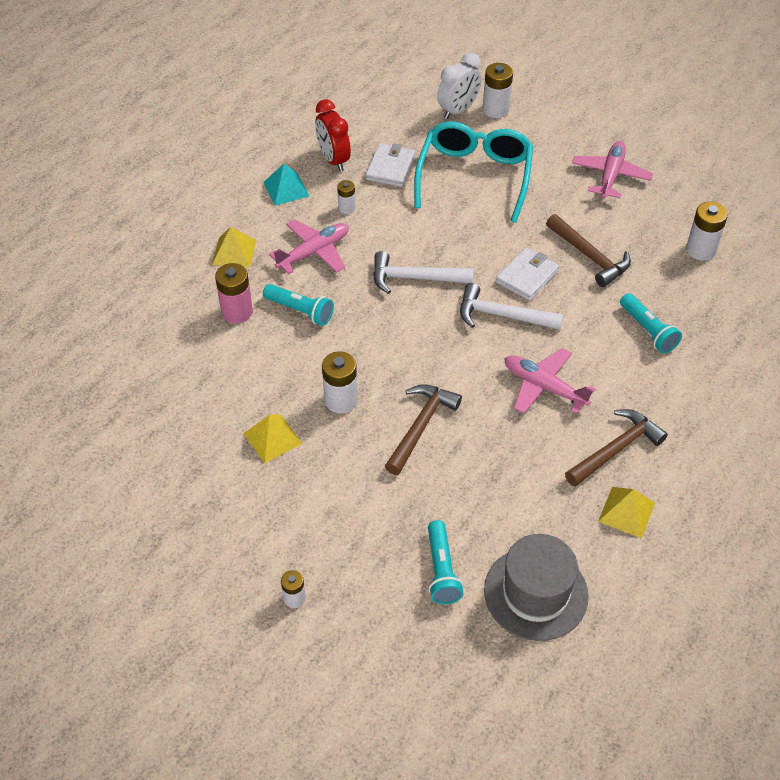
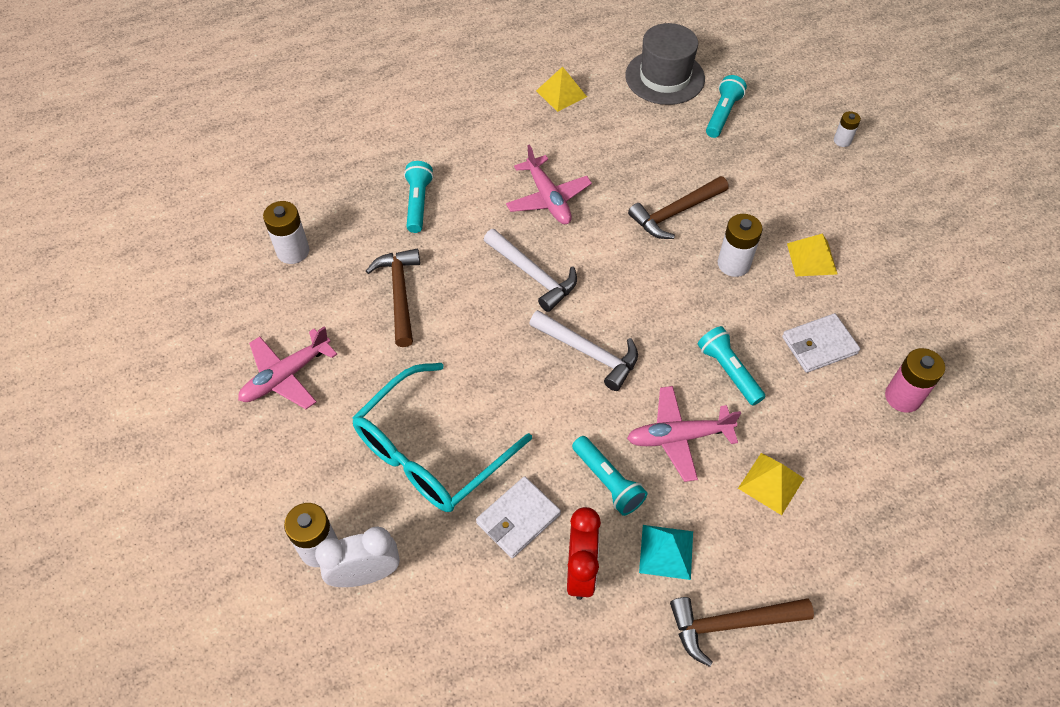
camera: 150 degrees left, 5 degrees up
(237, 312) = (797, 401): pink battery -> pink battery (903, 397)
(346, 208) = (608, 481): white battery -> turquoise flashlight
(527, 276) = (477, 302): white wallet -> white wallet (819, 345)
(616, 449) = (531, 132): brown hammer -> brown hammer (731, 624)

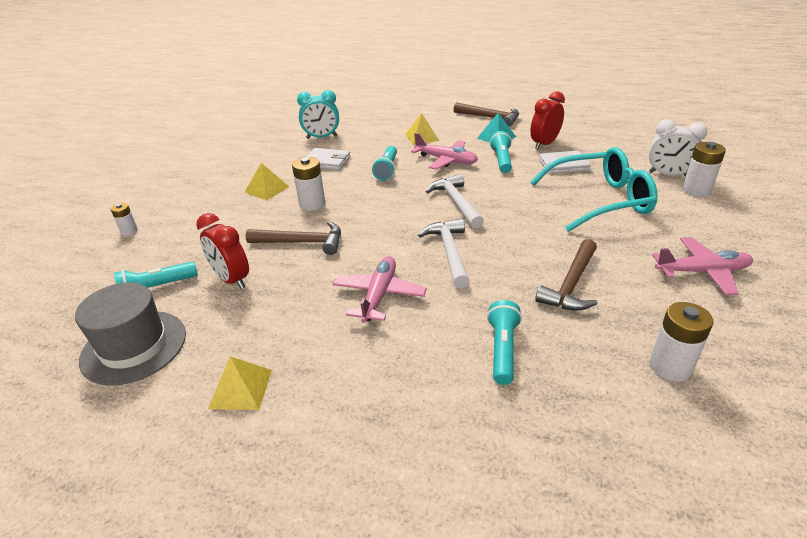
camera: 140 degrees left, 20 degrees down
(418, 203) = (502, 349): turquoise flashlight -> turquoise flashlight turned 150 degrees clockwise
(678, 149) = (232, 280): none -> red clock
(903, 397) = (322, 137): pink battery -> turquoise clock

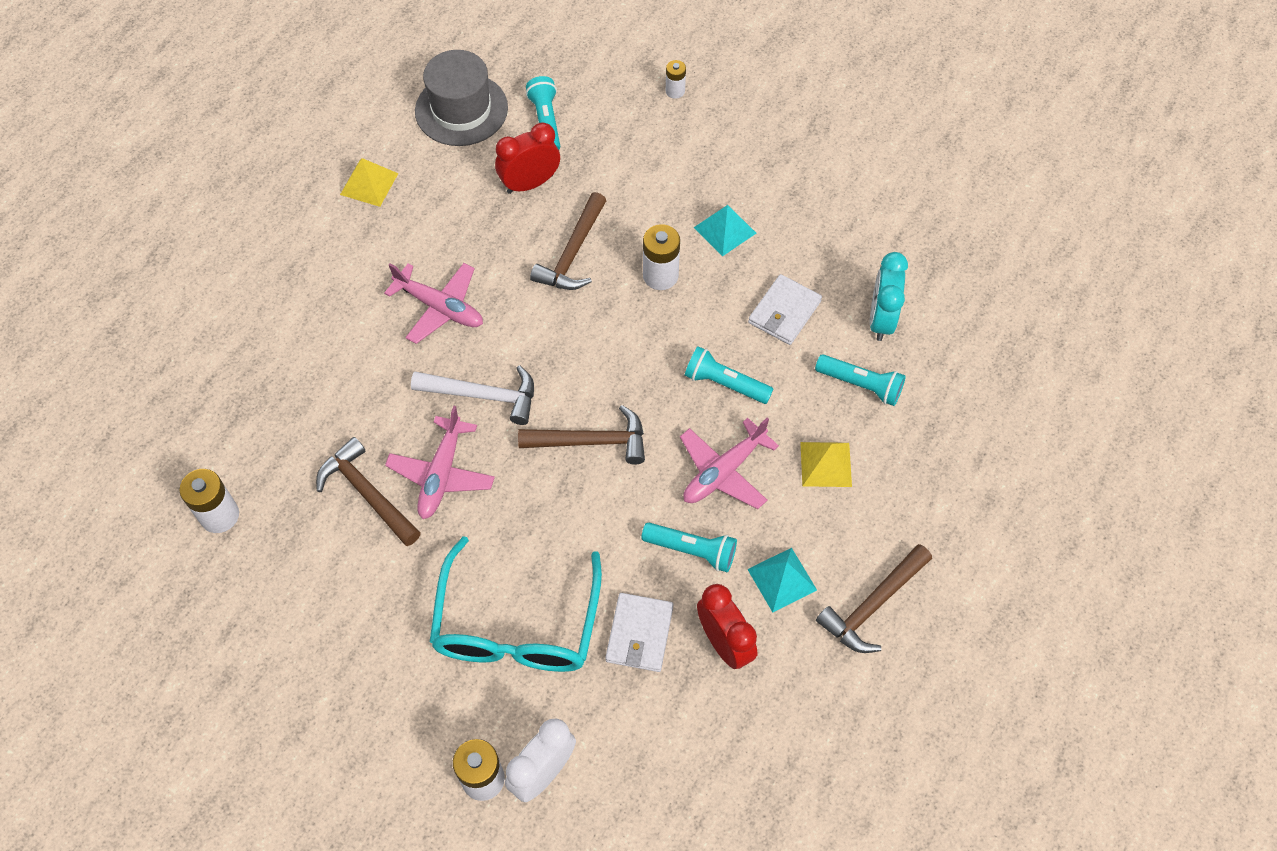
camera: 105 degrees right, 25 degrees up
(267, 189) = (725, 230): yellow pyramid -> turquoise pyramid
(456, 202) = (591, 441): white hammer -> brown hammer
(502, 349) = (311, 388): turquoise flashlight -> turquoise flashlight (861, 385)
(702, 272) = (319, 644): pink plane -> pink plane (441, 474)

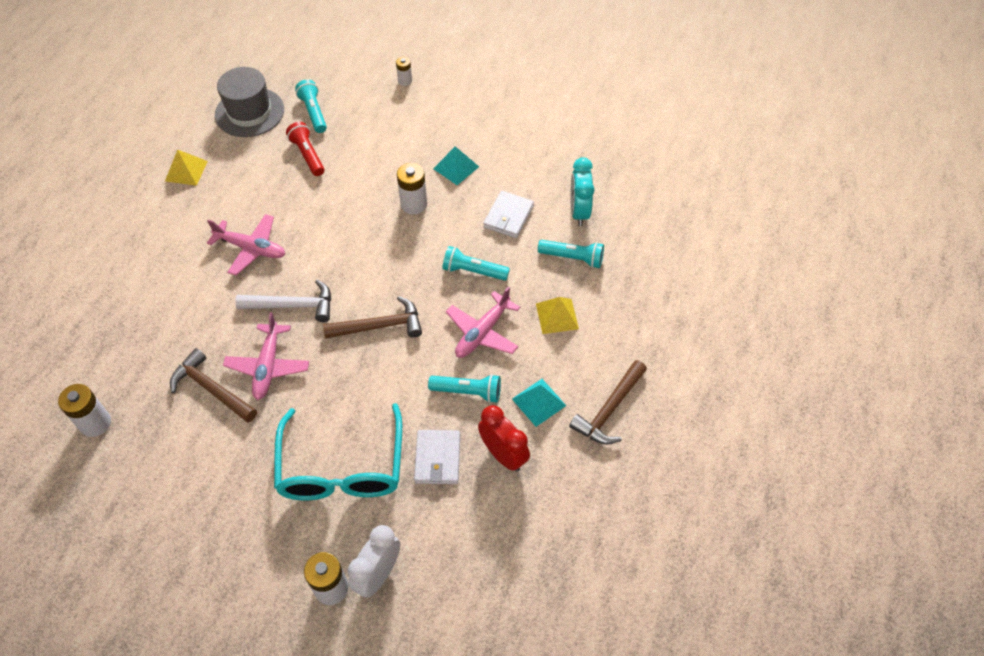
camera: 10 degrees left, 5 degrees down
(530, 183) = (307, 155): red clock -> red flashlight
(572, 253) = (346, 198): brown hammer -> none

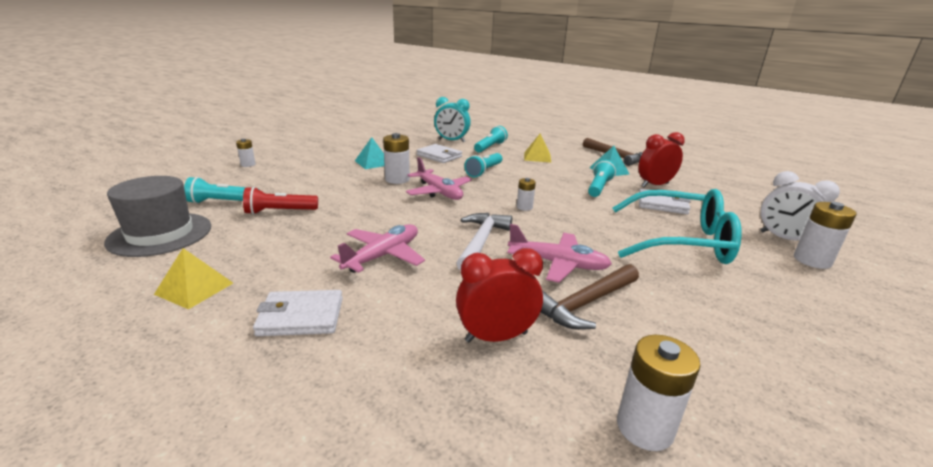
camera: 75 degrees left, 30 degrees down
(163, 341) = (496, 337): none -> red clock
(166, 236) = (301, 317): none -> white wallet
(380, 326) = (524, 207): brown hammer -> white battery
(482, 332) = (544, 176): pink plane -> pink plane (439, 192)

